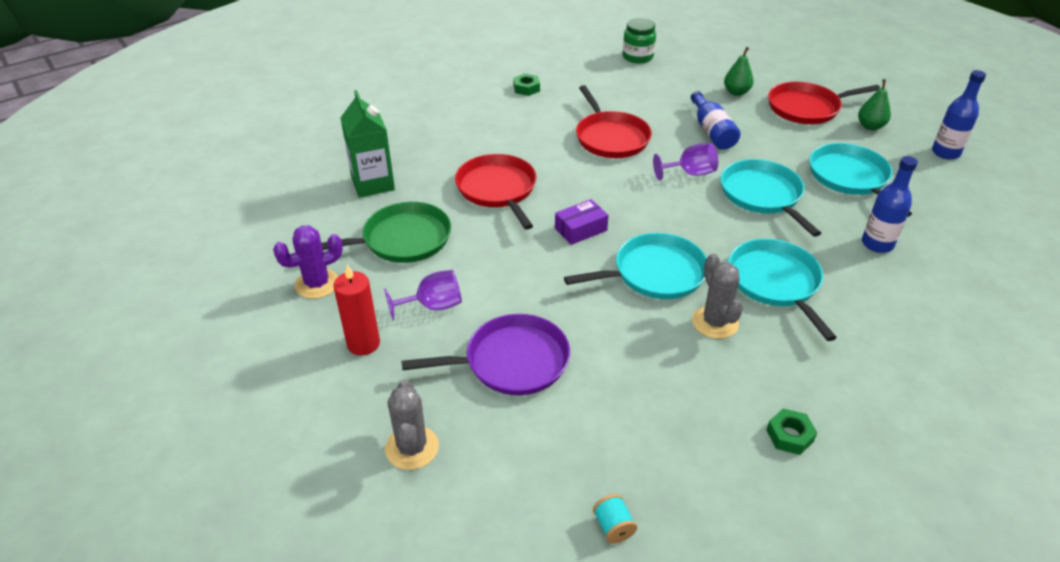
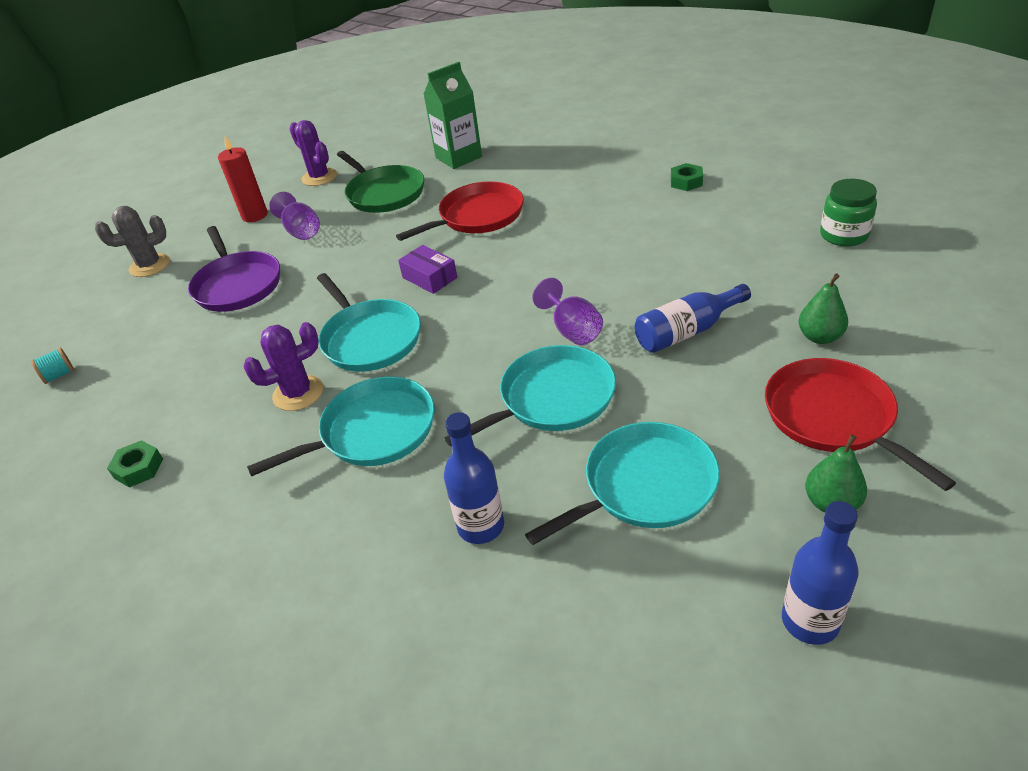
camera: 80 degrees right, 0 degrees up
(610, 137) = (617, 258): red pan -> none
(715, 322) = (298, 393): grey cactus -> purple cactus

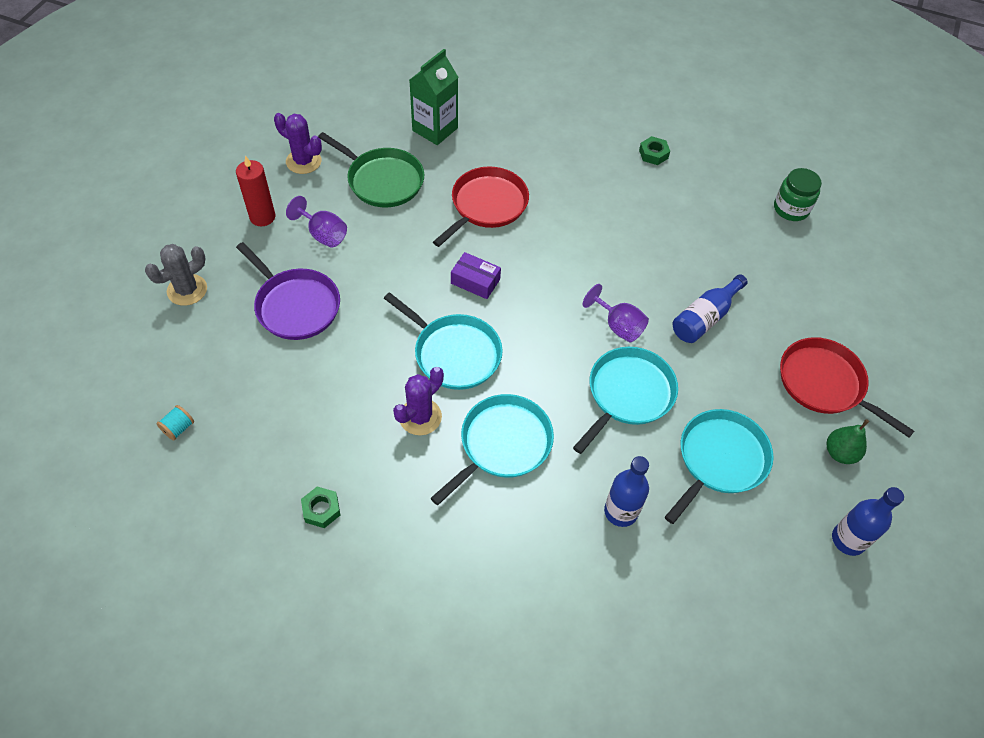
camera: 25 degrees left, 15 degrees up
(819, 337) = (798, 313): green pear -> none

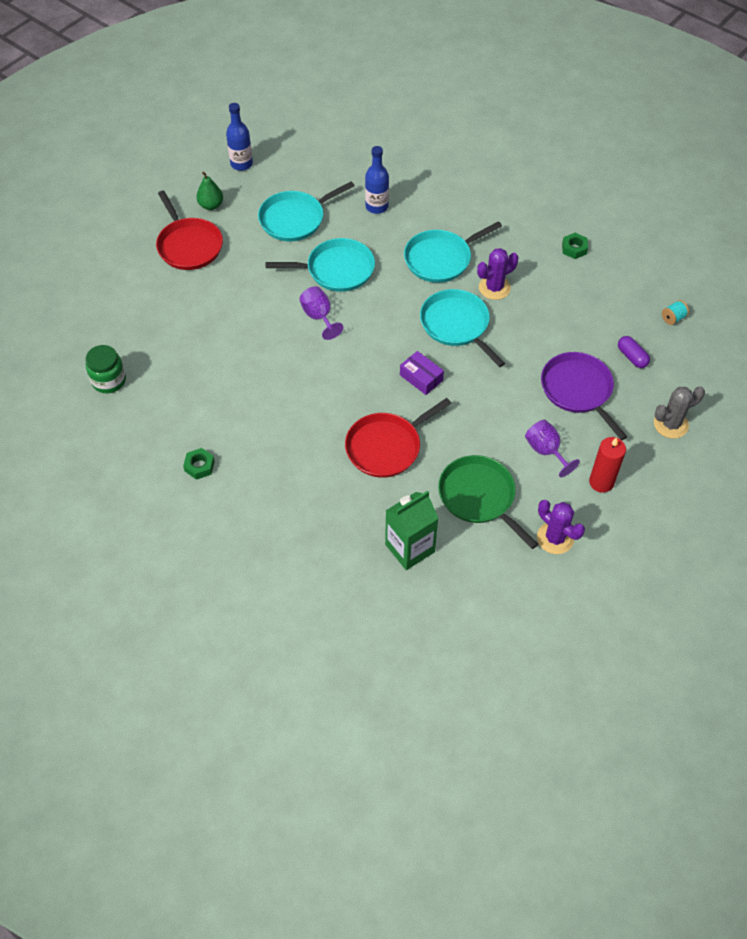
camera: 160 degrees left, 0 degrees up
(233, 361) = (632, 357): none -> purple capsule
(628, 394) = (336, 270): turquoise pan -> turquoise pan turned 150 degrees counterclockwise
(705, 318) = (247, 308): blue bottle -> none

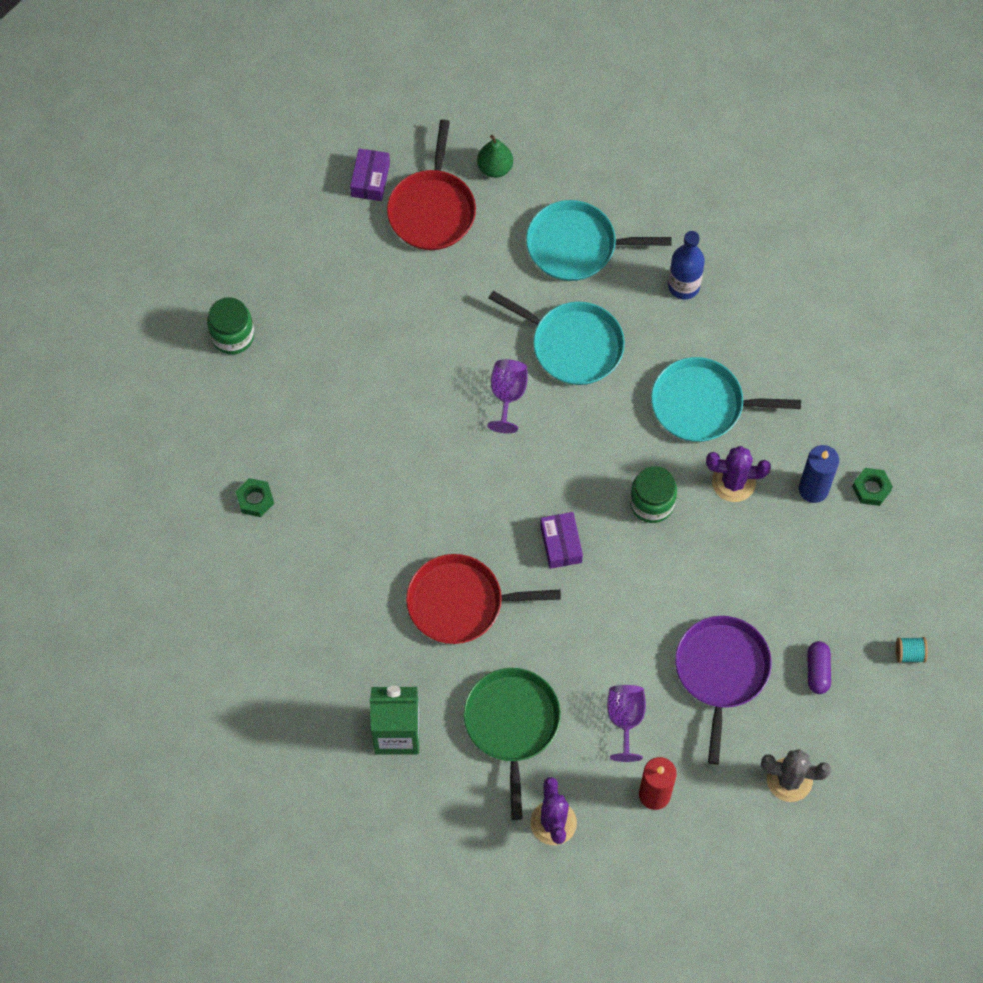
camera: 35 degrees right, 10 degrees up
(135, 250) = (370, 180): none -> purple box
(241, 164) = (571, 128): blue bottle -> none
(456, 325) = (652, 503): turquoise pan -> green jar
(542, 266) = (813, 489): none -> blue candle

